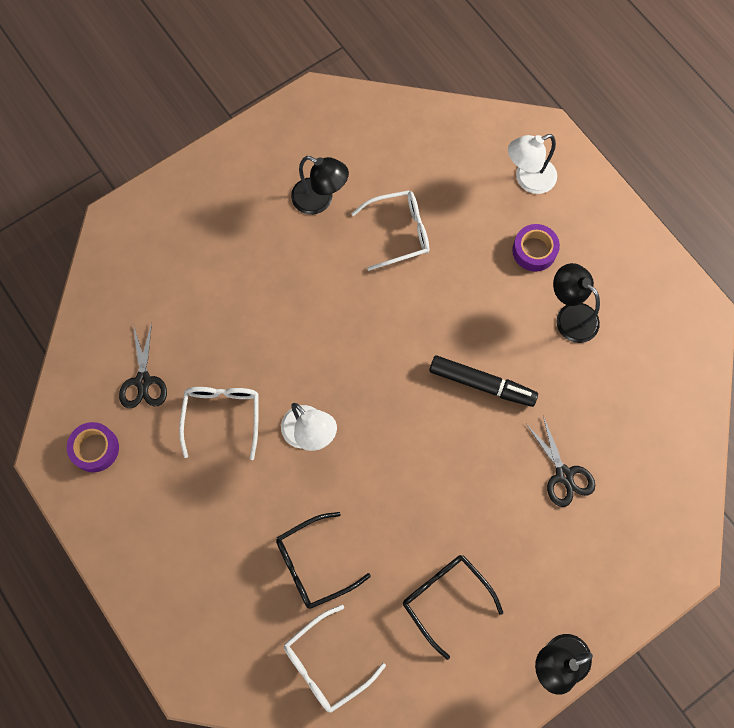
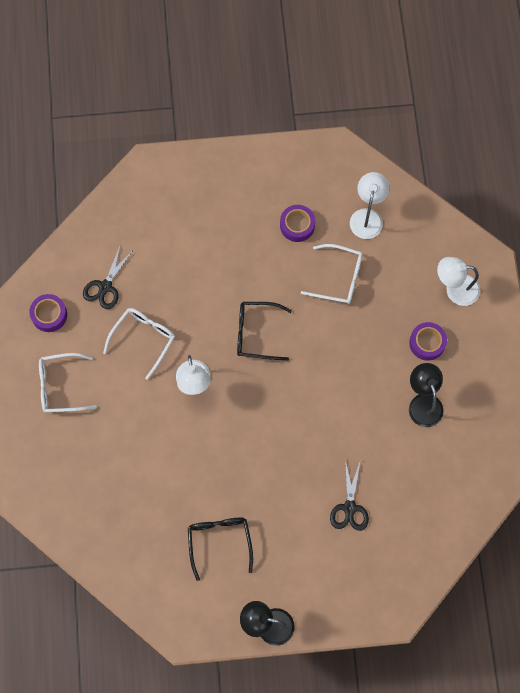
camera: 30 degrees right, 0 degrees up
(314, 564) = (147, 470): black glasses -> black glasses (256, 333)
(320, 200) = (297, 225): black lamp -> purple tape
(326, 663) = (117, 538): white glasses -> white glasses (61, 386)
(389, 152) = (367, 217): none -> white lamp
(482, 384) = (331, 415): black marker -> none

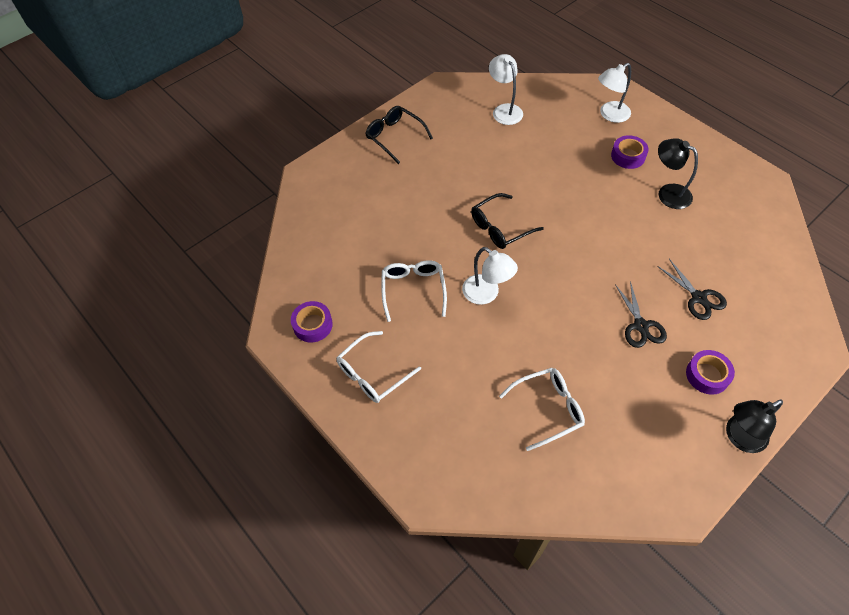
camera: 35 degrees left, 15 degrees down
(105, 287) = (345, 273): black scissors -> black scissors (640, 326)
(219, 542) = (630, 400): black glasses -> black glasses (395, 137)
(297, 225) = (460, 143): purple tape -> purple tape (707, 375)
(338, 278) = (523, 156): white glasses -> white glasses (548, 409)

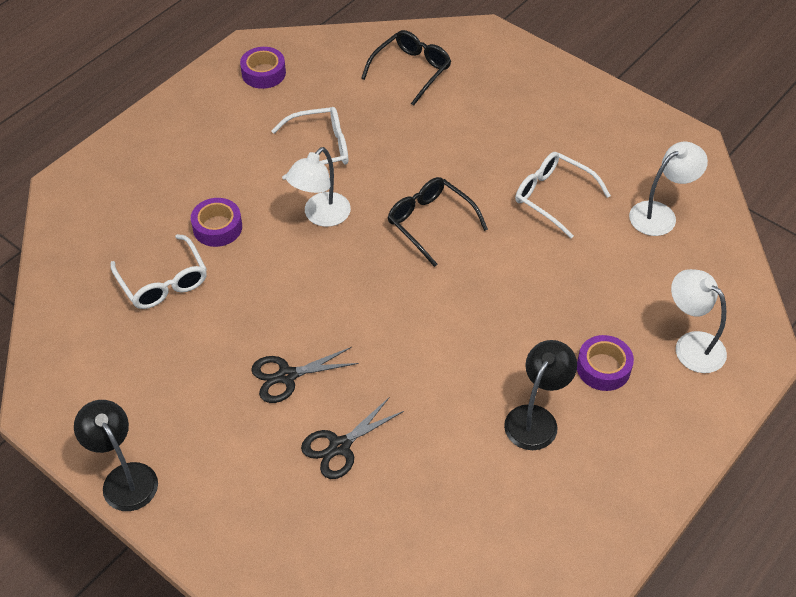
camera: 80 degrees right, 5 degrees down
(373, 374) = (204, 128): white glasses -> white glasses (553, 197)
(395, 137) = (570, 104): black glasses -> black glasses (411, 71)
(707, 375) = (214, 448): purple tape -> purple tape (217, 227)

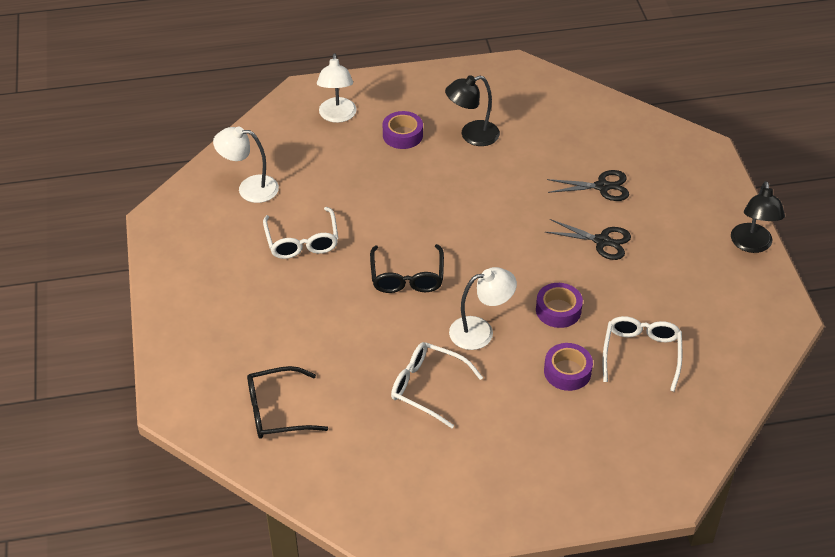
camera: 140 degrees left, 5 degrees down
(263, 73) = (404, 497): purple tape -> purple tape (558, 310)

